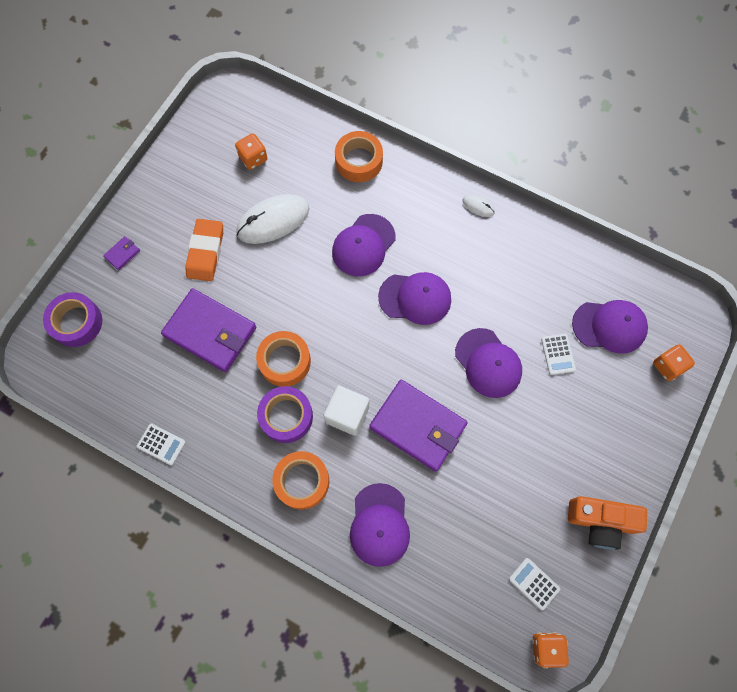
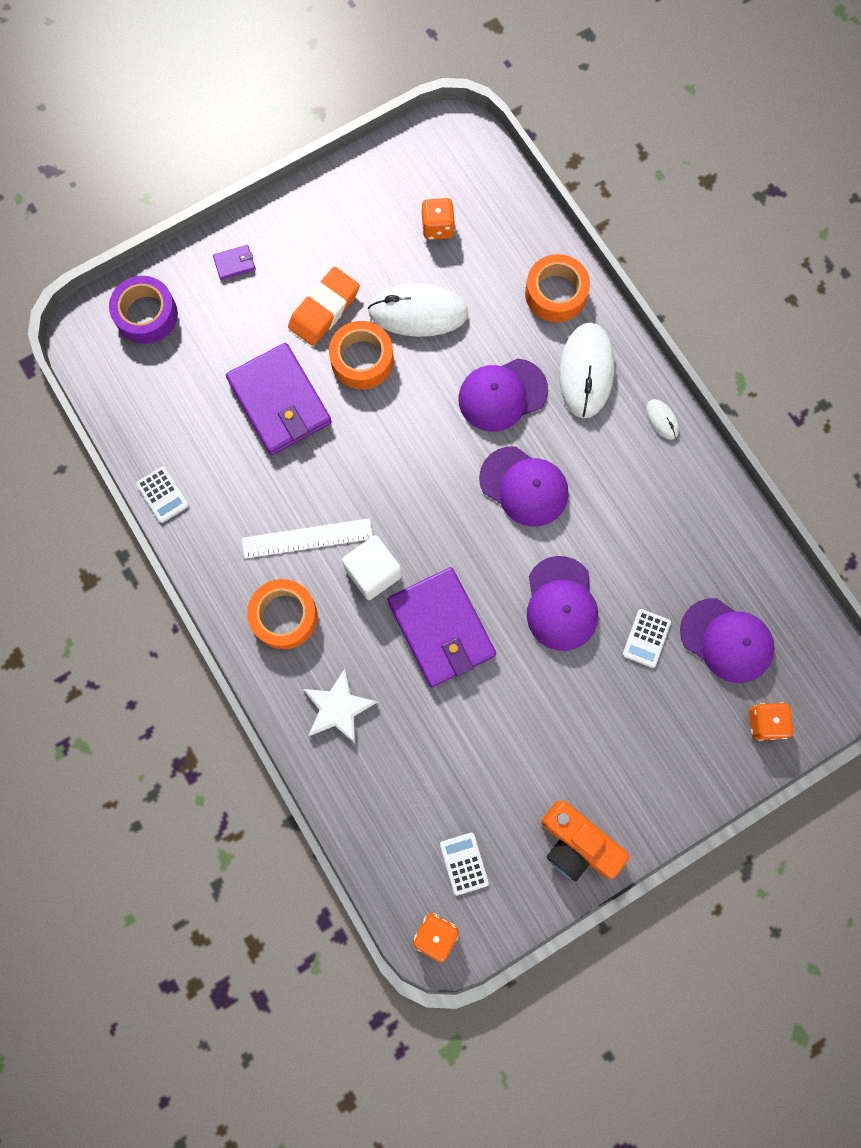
camera: 30 degrees right, 5 degrees up
(284, 361) = (340, 478): orange tape -> orange tape (362, 360)
(286, 416) = (307, 538): purple tape -> white ruler
(379, 525) = (338, 708): purple cap -> white star
(410, 201) = (586, 371): none -> white mouse

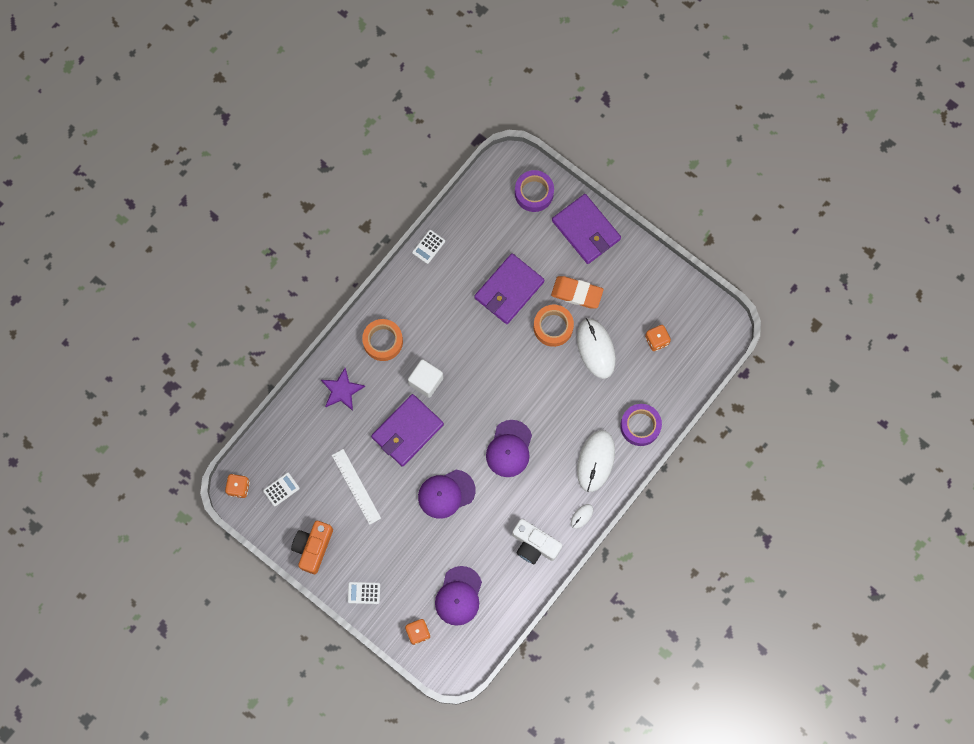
camera: 70 degrees right, 0 degrees up
(235, 263) = (586, 230): purple wallet -> purple wallet, size x2.50
(307, 538) = (432, 337): white ruler -> white ruler (356, 486)
(338, 708) = (342, 390): white star -> purple star
(502, 395) = (562, 416): purple cap -> none
(555, 293) = (640, 426): orange tape -> purple tape
(586, 371) = (595, 461): white mouse -> white mouse turned 60 degrees counterclockwise
(646, 638) = (443, 549): white calculator -> white calculator (364, 593)
(683, 501) = (534, 544): none -> white camera

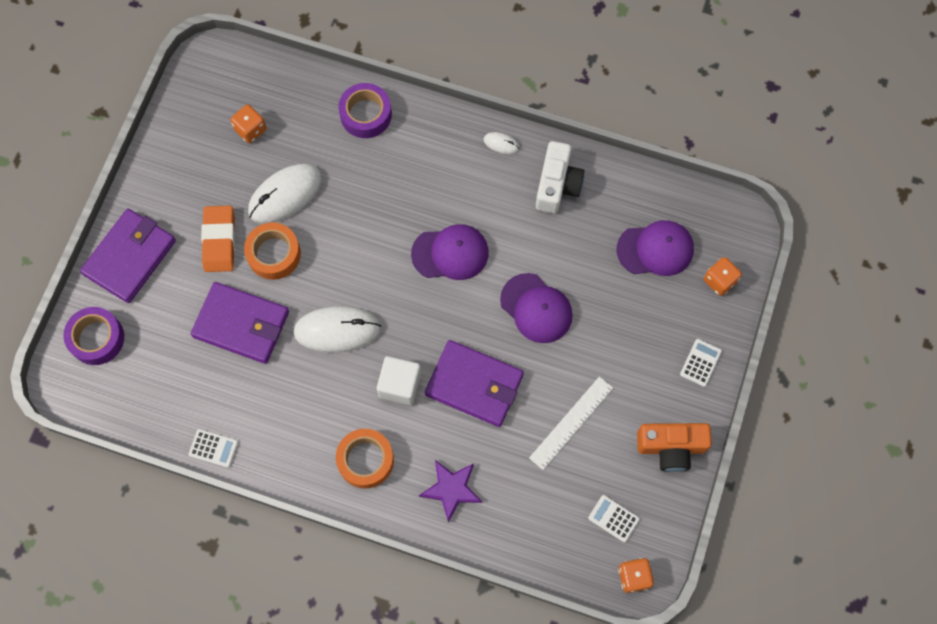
camera: 110 degrees left, 5 degrees down
(364, 593) = (700, 363): white calculator -> white calculator turned 135 degrees counterclockwise
(595, 461) = (428, 150): white mouse -> white mouse (337, 330)

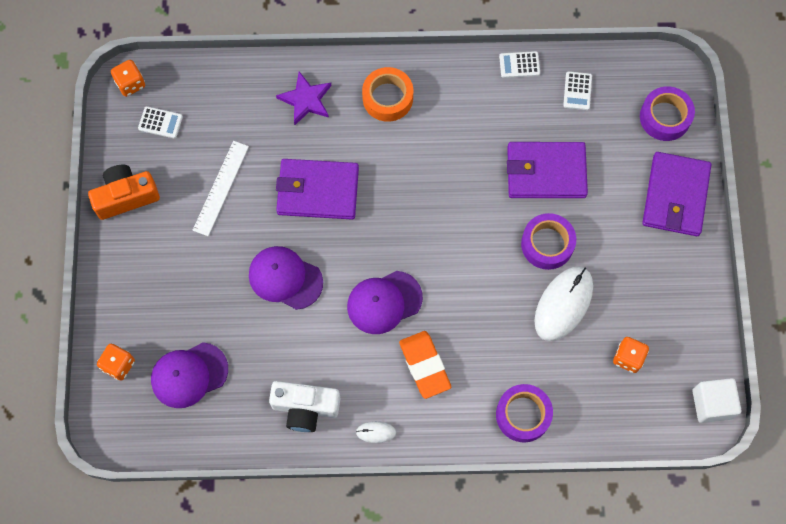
camera: 160 degrees right, 0 degrees up
(219, 241) = (603, 239): orange eraser -> orange eraser (425, 365)
(274, 254) = (547, 244): orange tape -> purple tape
(337, 330) = (458, 196): white mouse -> none
(400, 385) = (383, 168): white cube -> white cube (712, 404)
(557, 185) = (305, 408): white camera -> white camera turned 75 degrees counterclockwise
(700, 363) = (118, 280): white calculator -> white calculator (577, 91)

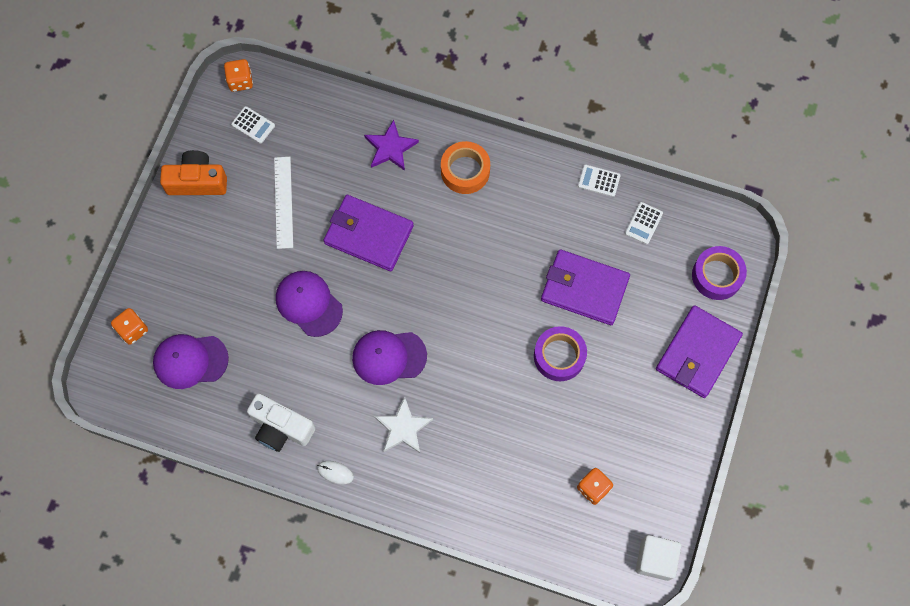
camera: 20 degrees right, 0 degrees up
(221, 188) = (283, 202): white ruler -> white ruler turned 45 degrees counterclockwise
(425, 365) = (403, 428): orange eraser -> white star
(523, 415) = (475, 505): purple tape -> none
(563, 304) = (552, 417): white mouse -> none

